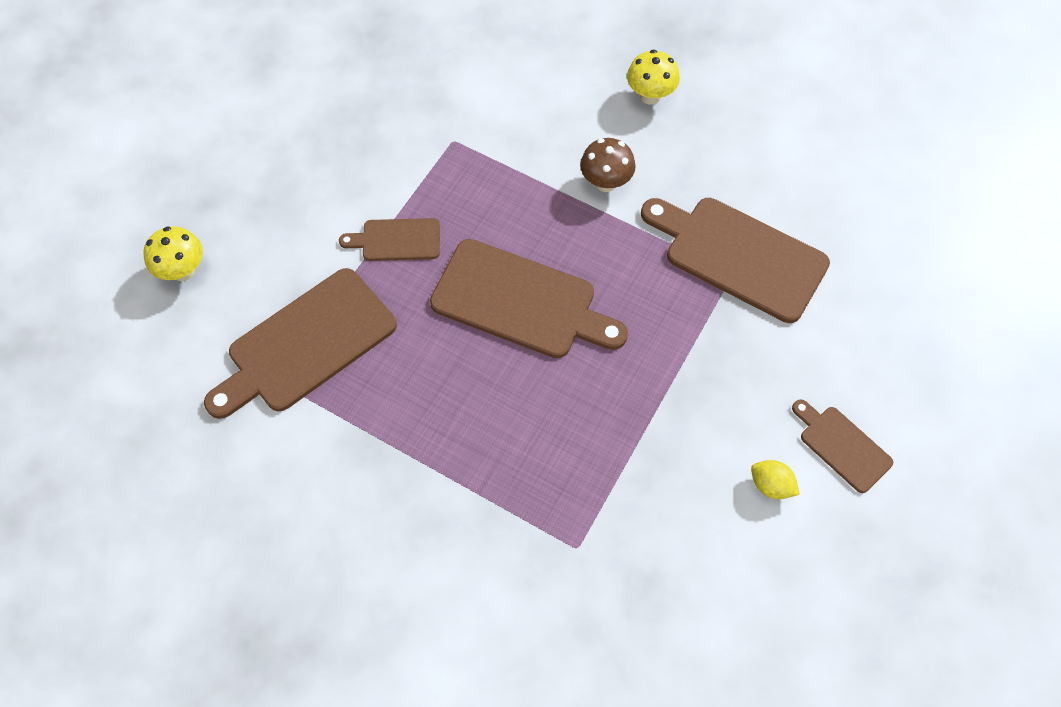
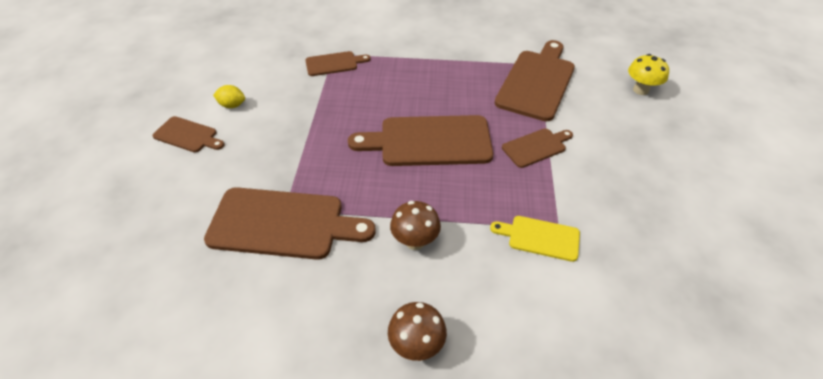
camera: 155 degrees right, 15 degrees down
(479, 138) = (540, 237): none -> yellow cutting board
(585, 521) = (334, 64): none -> brown cutting board
(650, 96) = (416, 345): yellow mushroom -> brown mushroom

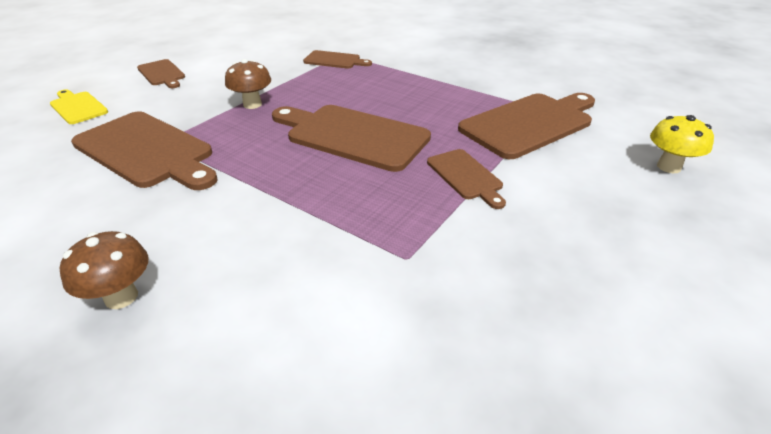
camera: 30 degrees right, 10 degrees down
(232, 105) = (218, 65): yellow lemon -> none
(415, 241) = (237, 207): brown mushroom -> brown mushroom (252, 104)
(536, 147) = (466, 176): brown cutting board -> brown cutting board turned 60 degrees clockwise
(540, 237) = (374, 259): yellow cutting board -> yellow cutting board (78, 107)

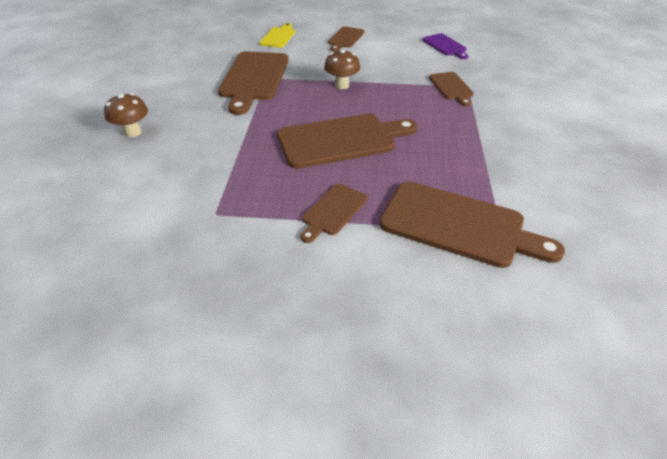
camera: 60 degrees right, 5 degrees up
(264, 40) = (445, 46): none -> purple cutting board
(352, 135) = (341, 140): brown cutting board -> brown cutting board turned 75 degrees clockwise
(668, 167) = (469, 344): yellow mushroom -> none

